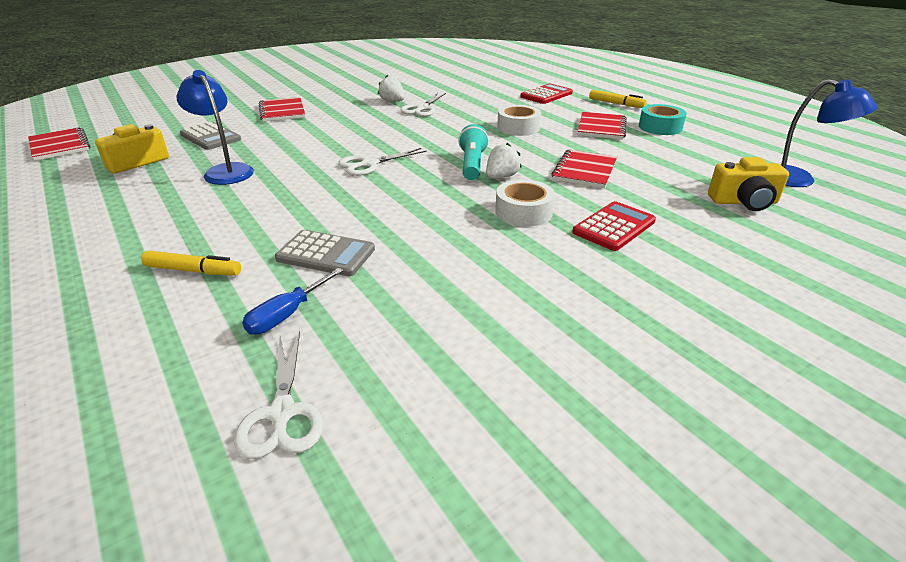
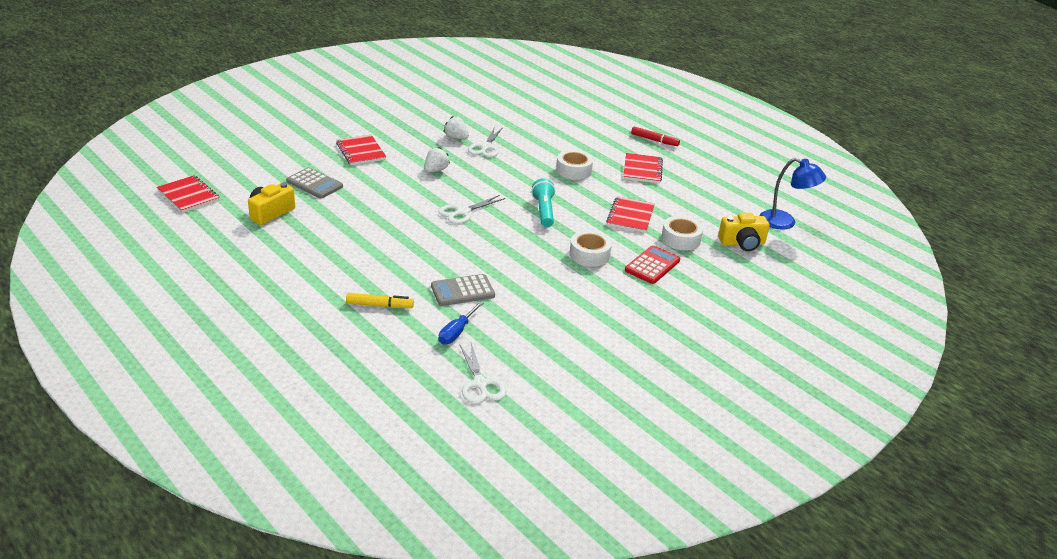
camera: 10 degrees left, 0 degrees up
(225, 171) = (350, 221): blue lamp -> none
(326, 254) = (462, 291): grey calculator -> grey calculator turned 150 degrees clockwise
(501, 177) = (568, 223): white strawberry -> white strawberry (436, 170)
(546, 95) = (593, 129): red calculator -> none
(616, 104) = (654, 140): yellow marker -> red marker
(654, 196) = (680, 239): none -> white tape
(660, 127) = (690, 169): turquoise tape -> none

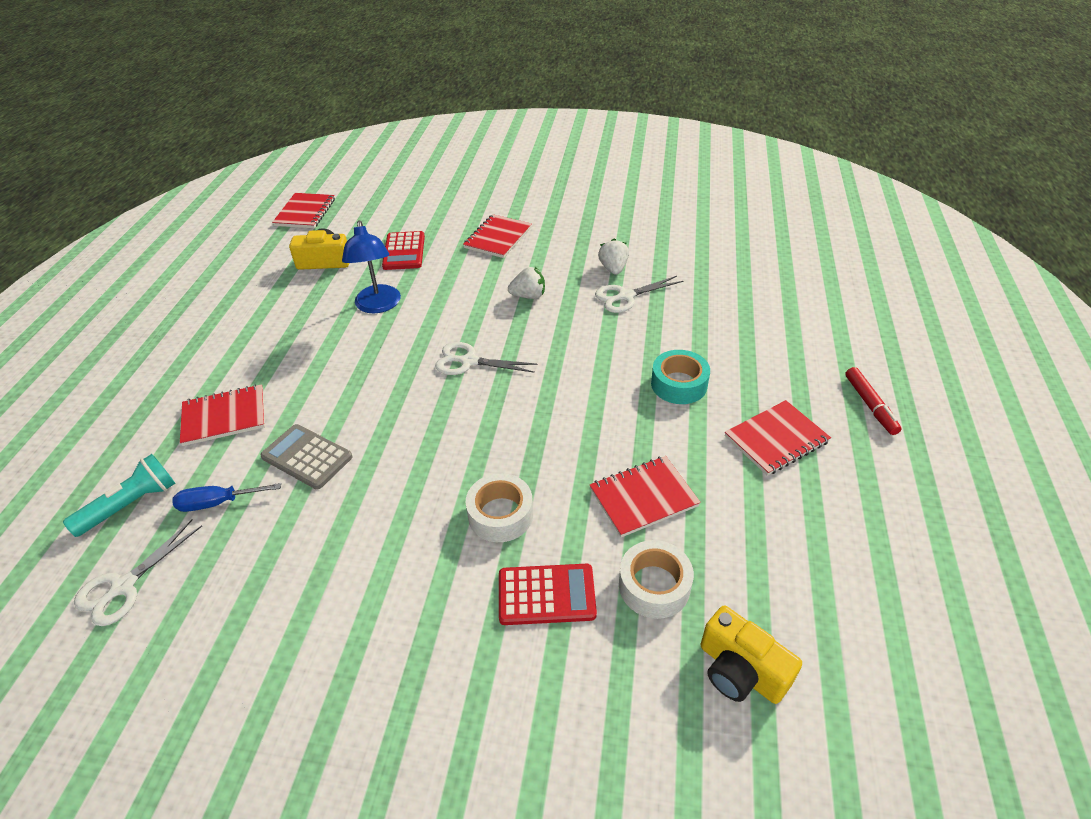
camera: 55 degrees right, 10 degrees up
(314, 184) = (404, 251): grey calculator -> red calculator
(379, 305) = (224, 417): yellow marker -> red notebook
(544, 211) = (551, 417): turquoise flashlight -> turquoise flashlight (130, 505)
(574, 170) = (679, 384): white tape -> turquoise tape
(785, 222) = (883, 695): blue lamp -> blue lamp (378, 306)

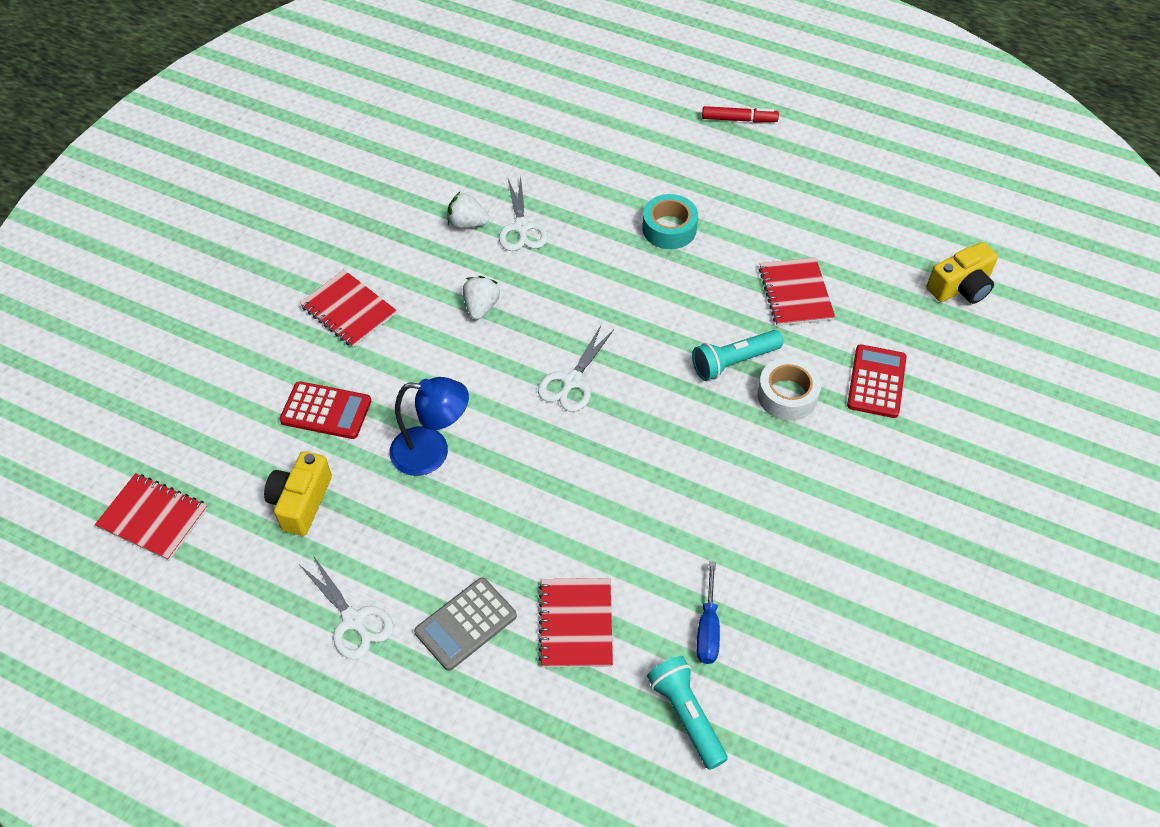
camera: 75 degrees left, 10 degrees up
(123, 586) = (795, 712): white scissors -> white scissors (353, 620)
(307, 457) = (667, 544): grey calculator -> grey calculator (466, 624)
(529, 464) = (734, 362): none -> turquoise flashlight
(654, 586) = (882, 313): white tape -> none
(776, 439) = (758, 190): red notebook -> none

